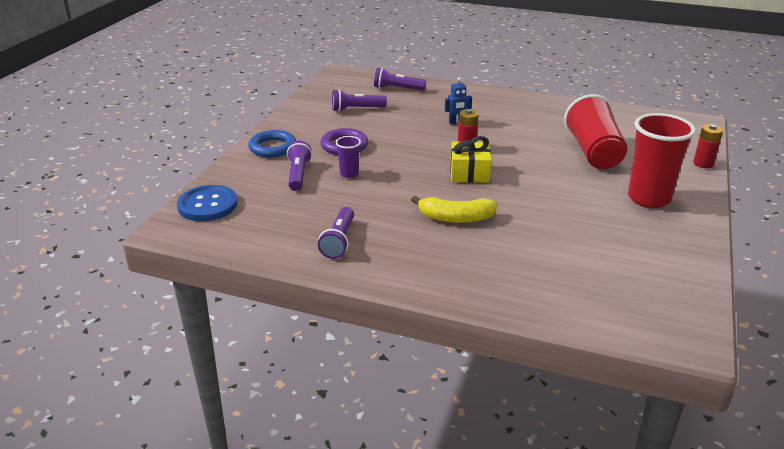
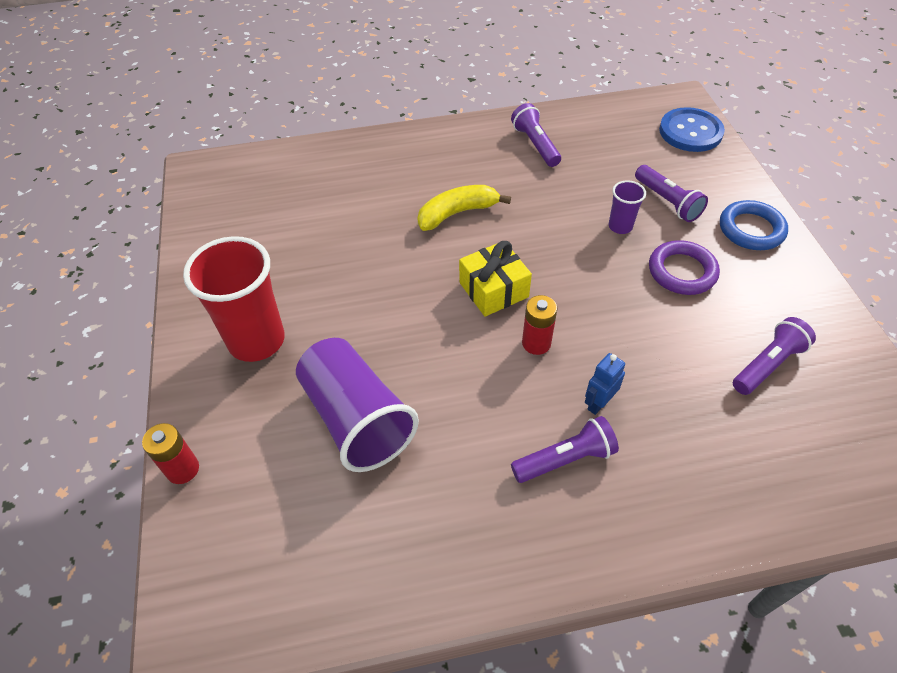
camera: 150 degrees right, 20 degrees up
(397, 89) = (786, 470): purple flashlight -> purple flashlight (565, 459)
(593, 152) = (356, 418): red cup -> purple cup

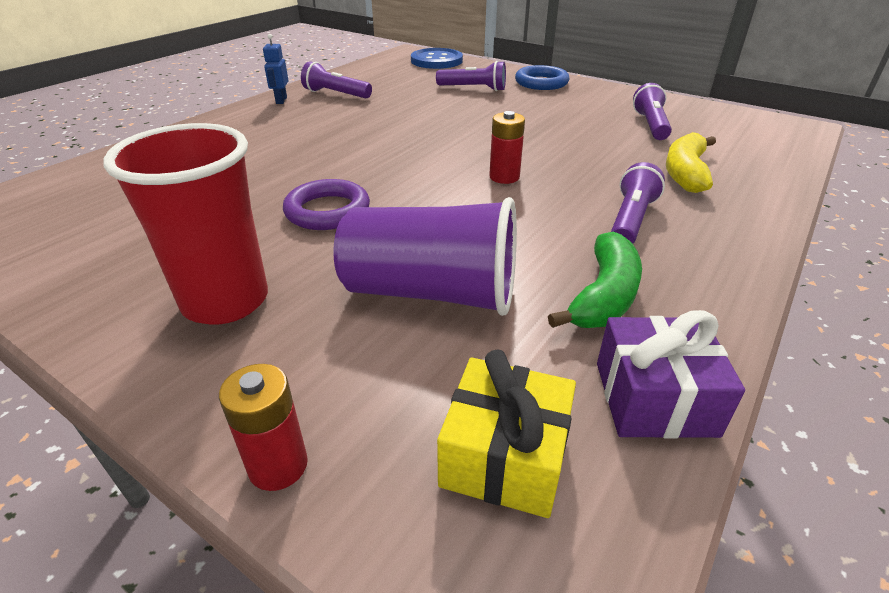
camera: 45 degrees left, 15 degrees down
(372, 592) = (654, 398): none -> purple gift
(447, 506) = (604, 296): none -> green banana
(457, 213) = (325, 143): yellow banana -> yellow banana (685, 173)
(493, 290) = (424, 166): yellow gift -> yellow gift (504, 456)
(598, 403) = (597, 184): blue robot -> blue robot (281, 100)
(620, 226) = (462, 107): purple cup -> none
(682, 271) = (535, 110): purple ring -> purple ring (327, 211)

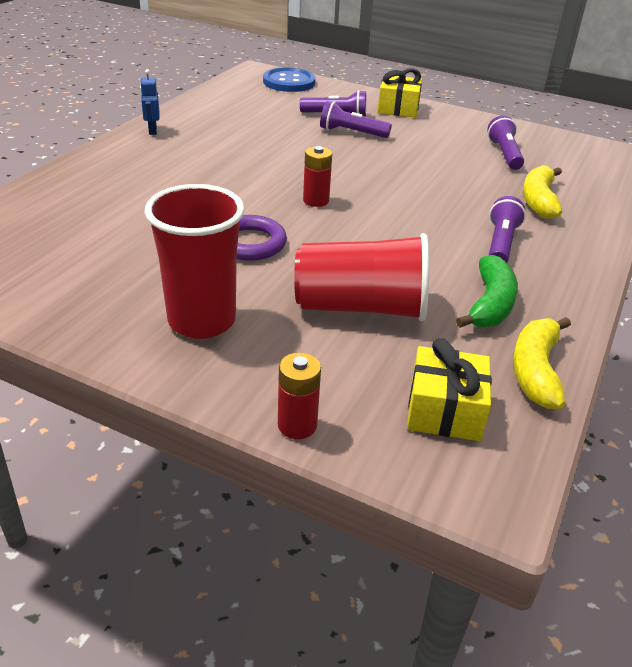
camera: 10 degrees left, 0 degrees up
(336, 94) = (204, 123): purple flashlight -> purple flashlight (351, 132)
(431, 293) = (361, 307): purple cup -> red cup
(504, 177) = (390, 208): red battery -> red battery (316, 201)
(541, 83) = (398, 108): blue ring -> yellow gift
(654, 398) = (535, 371): purple gift -> yellow banana

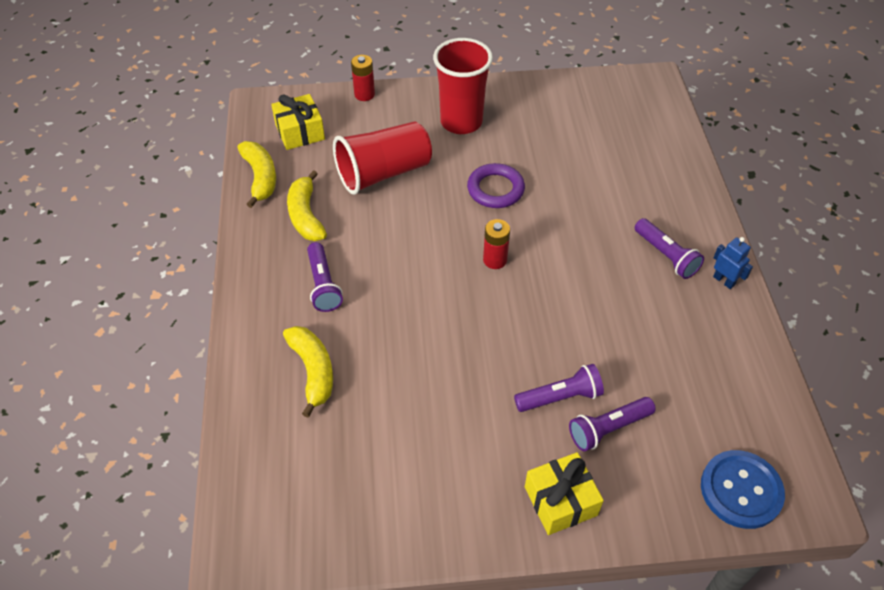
camera: 150 degrees right, 15 degrees up
(490, 304) = (305, 215): green banana -> yellow banana
(504, 154) = (380, 452): purple flashlight -> purple flashlight (666, 256)

